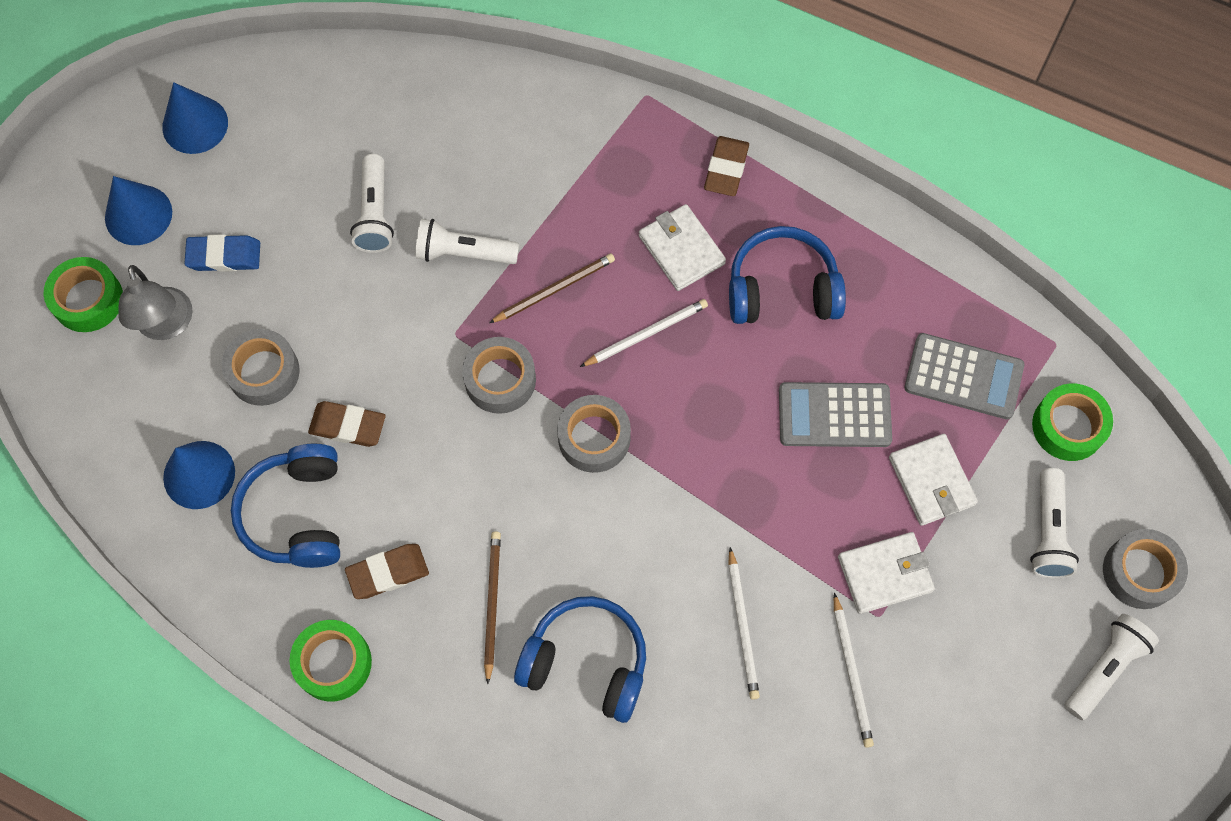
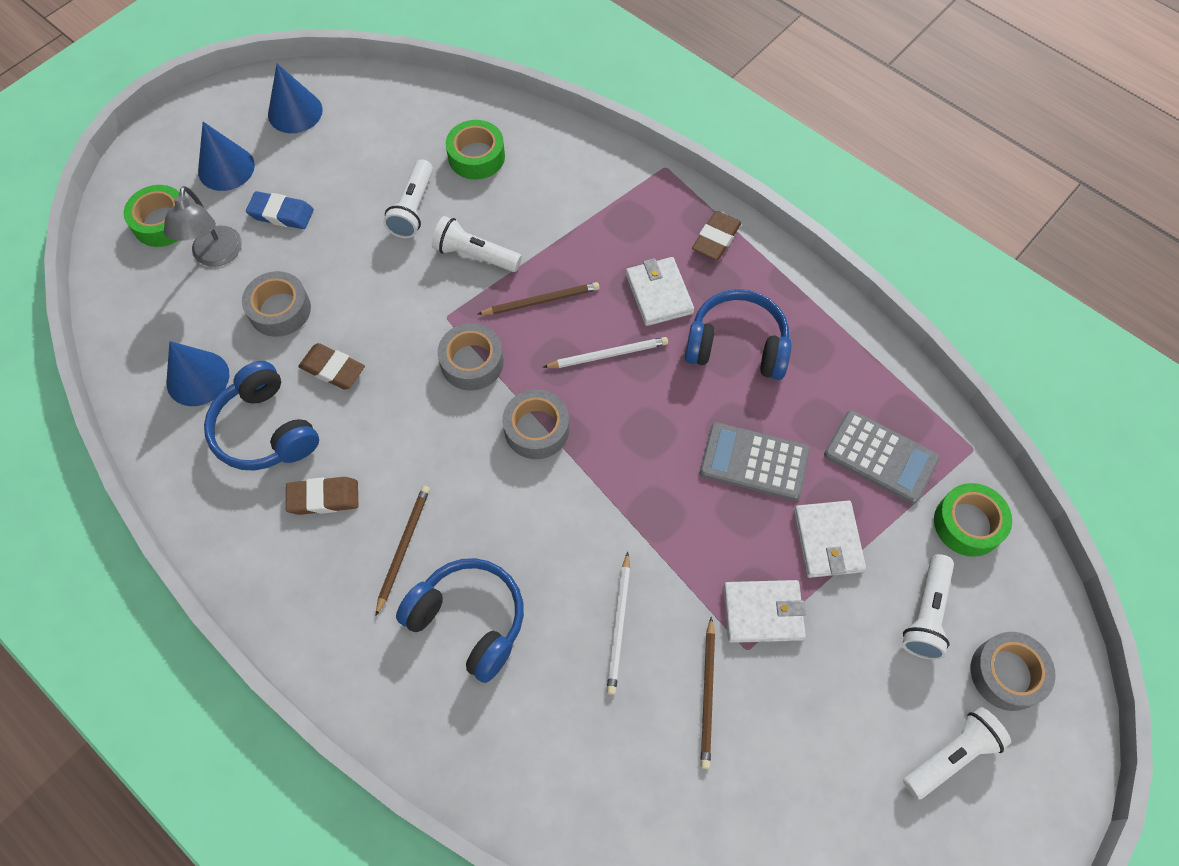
camera: 15 degrees right, 5 degrees down
(297, 514) = (266, 430): blue headphones -> blue headphones turned 45 degrees counterclockwise
(333, 663) = (251, 562): green tape -> green tape (476, 156)
(851, 673) = (707, 694): white pencil -> brown pencil

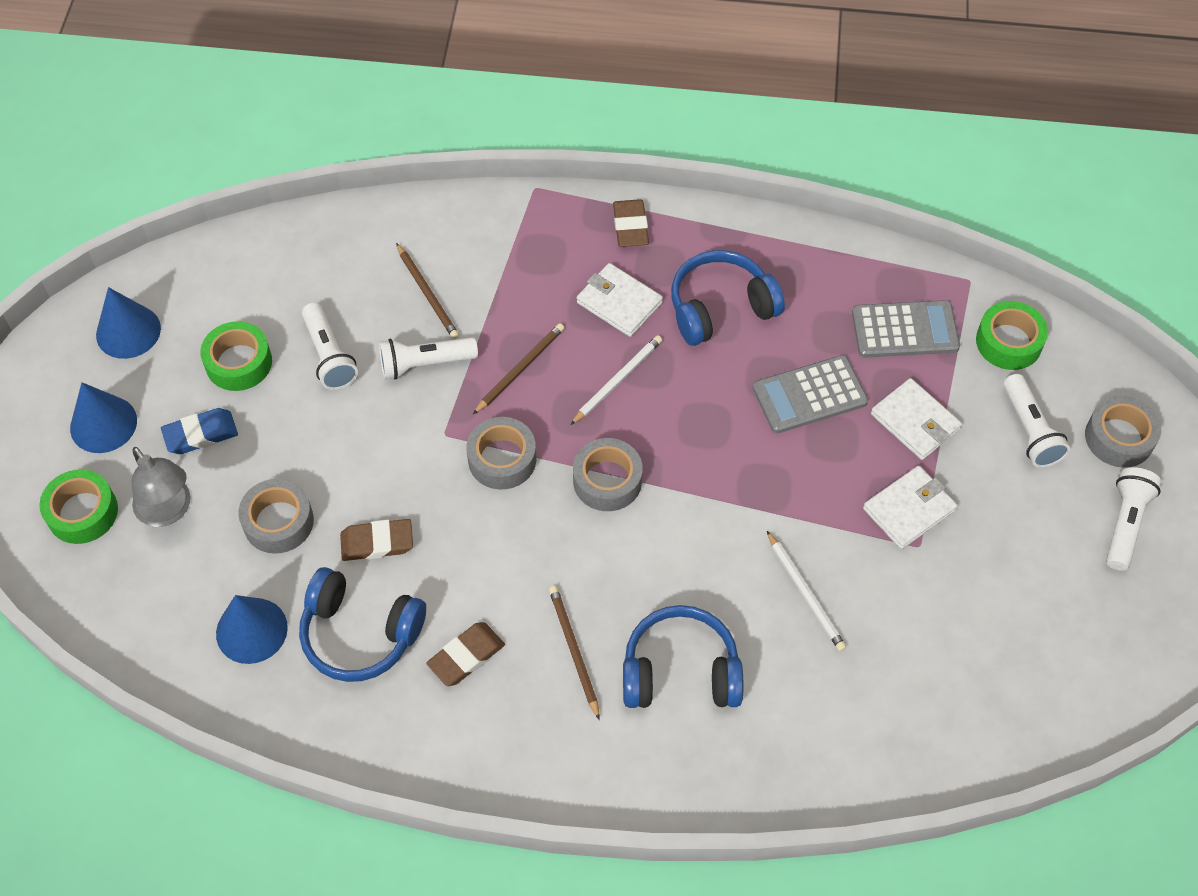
camera: 35 degrees left, 5 degrees down
(476, 156) = (350, 274): green tape -> green tape (239, 362)
(707, 694) = (916, 600): brown pencil -> brown pencil (427, 294)

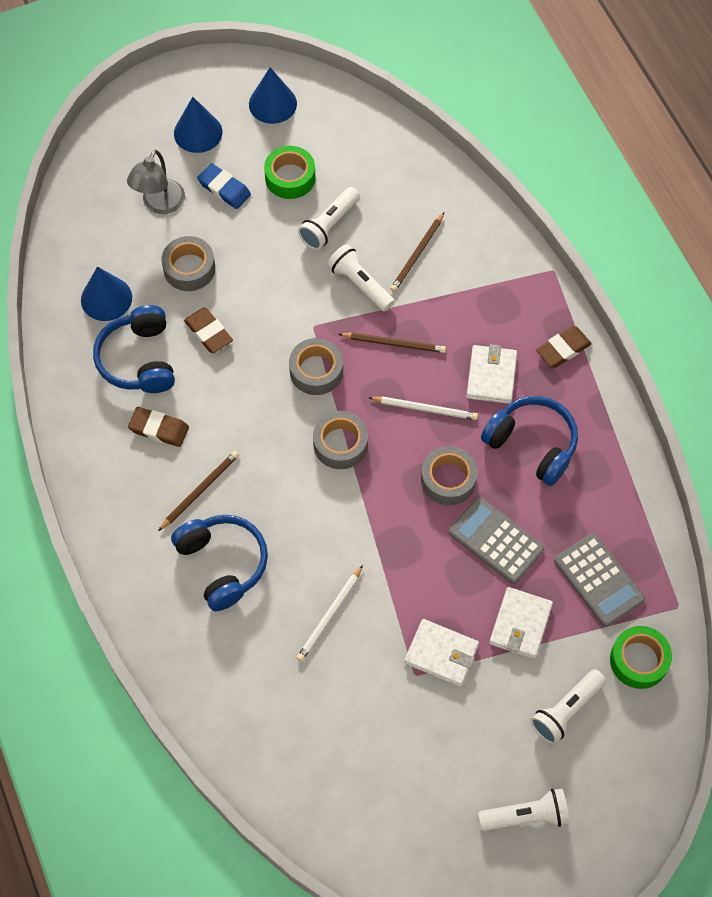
camera: 60 degrees right, 5 degrees up
(82, 512) = (131, 160): green tape -> none
(1119, 437) = (603, 780): grey tape -> grey tape (448, 479)

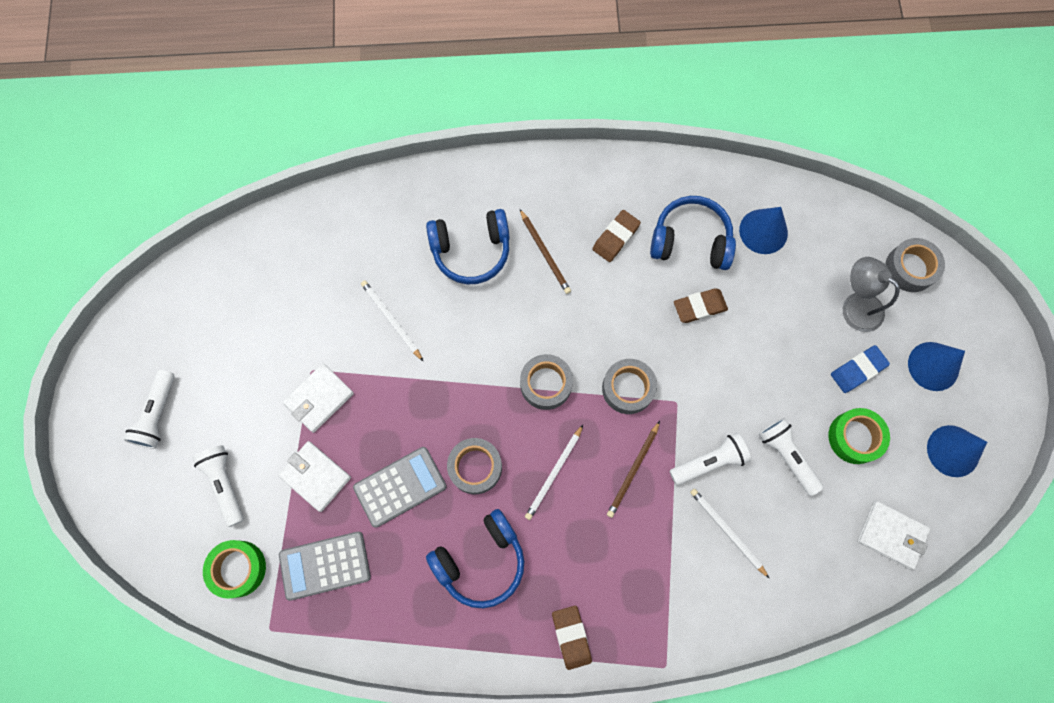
camera: 110 degrees right, 10 degrees up
(189, 268) = (774, 311): grey tape -> grey tape (910, 268)
(417, 254) = (727, 531): brown pencil -> white pencil
(491, 376) = (566, 551): white wallet -> white wallet (891, 535)

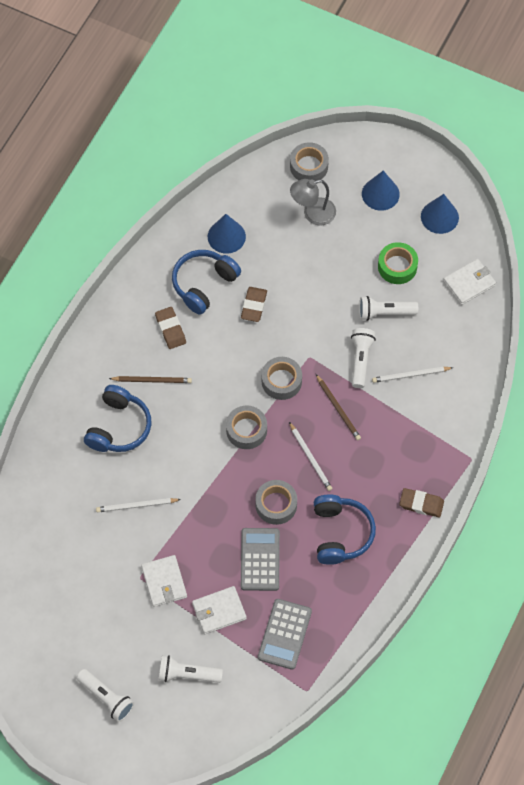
camera: 60 degrees left, 10 degrees down
(238, 568) = (253, 692): green tape -> none
(858, 370) = (356, 238): blue eraser -> none

